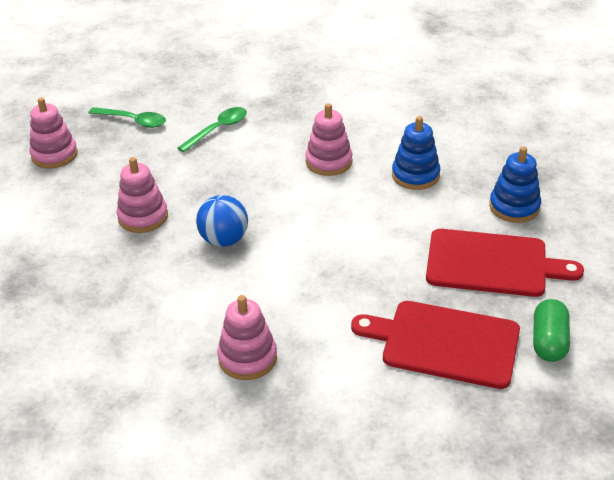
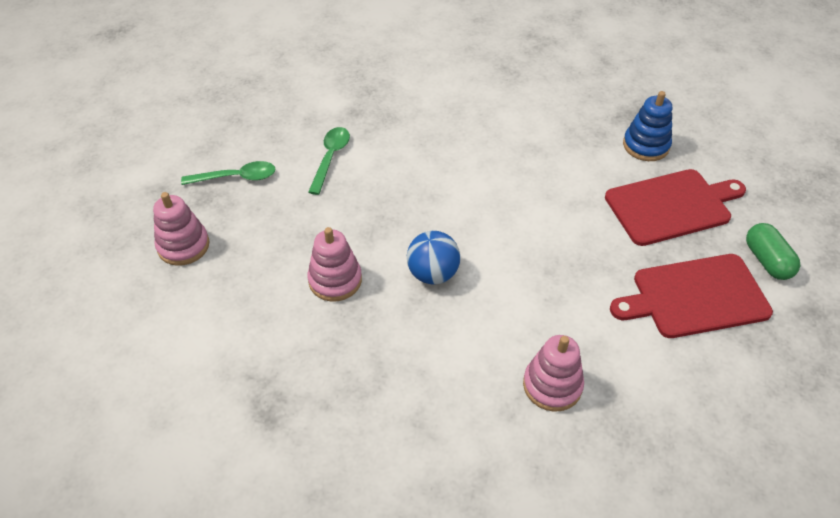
camera: 30 degrees left, 10 degrees up
(329, 162) = (461, 156): pink stacking toy -> none
(415, 175) = (545, 143): blue stacking toy -> none

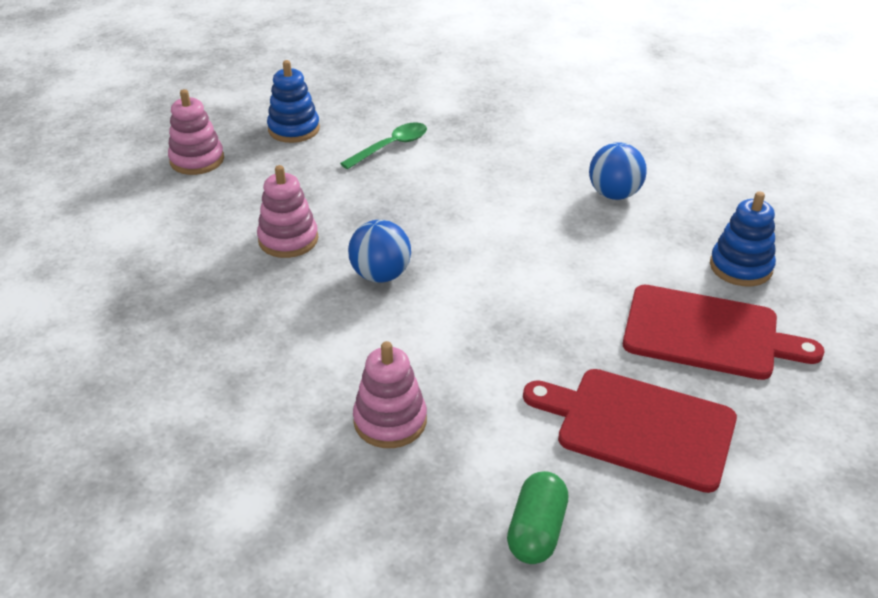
camera: 35 degrees right, 10 degrees down
(236, 177) = (294, 129): green spoon -> blue stacking toy
(522, 125) = (614, 194): none -> blue ball
(767, 261) = (772, 438): green capsule -> green capsule (536, 531)

